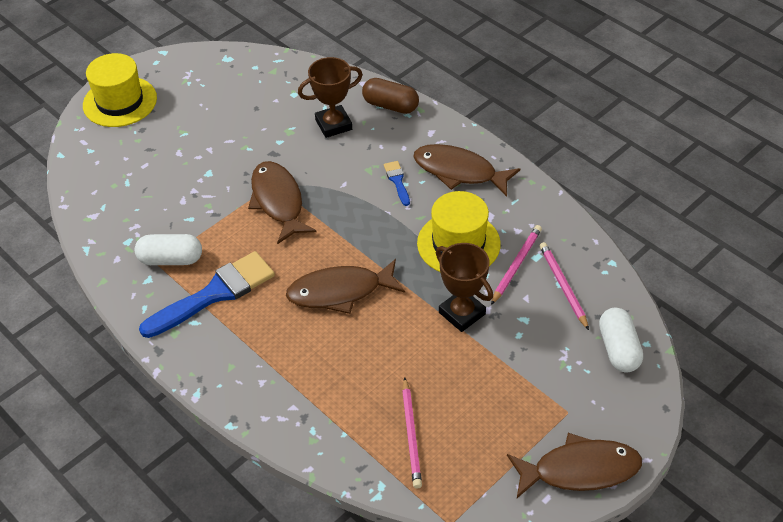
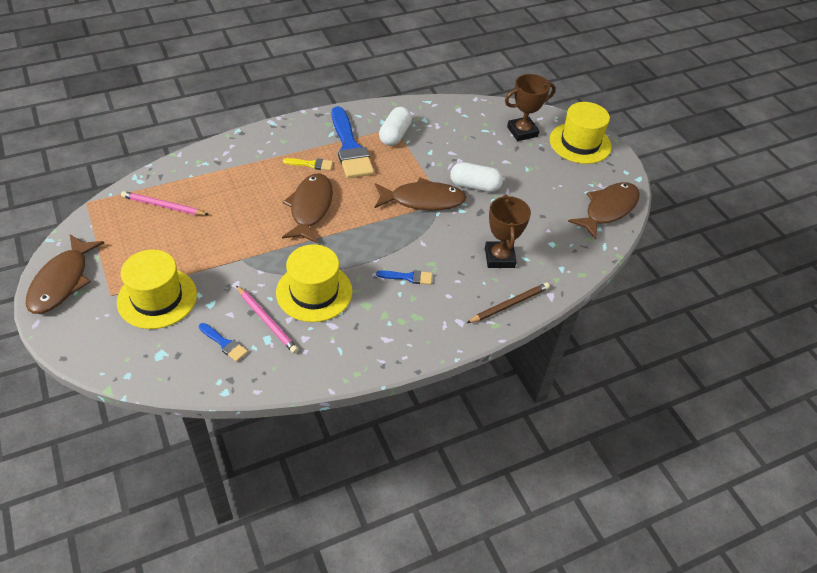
camera: 105 degrees right, 0 degrees up
(264, 319) = (311, 164): none -> yellow brush
(390, 105) = (509, 304): brown capsule -> brown pencil
(459, 172) = (397, 323): brown fish -> brown fish (608, 209)
(462, 313) = (243, 268): brown trophy -> brown trophy (522, 132)
(545, 368) = (157, 298): none -> yellow hat
(563, 286) = (224, 343): pink pencil -> blue brush
(618, 349) = (137, 353): white capsule -> white capsule (475, 186)

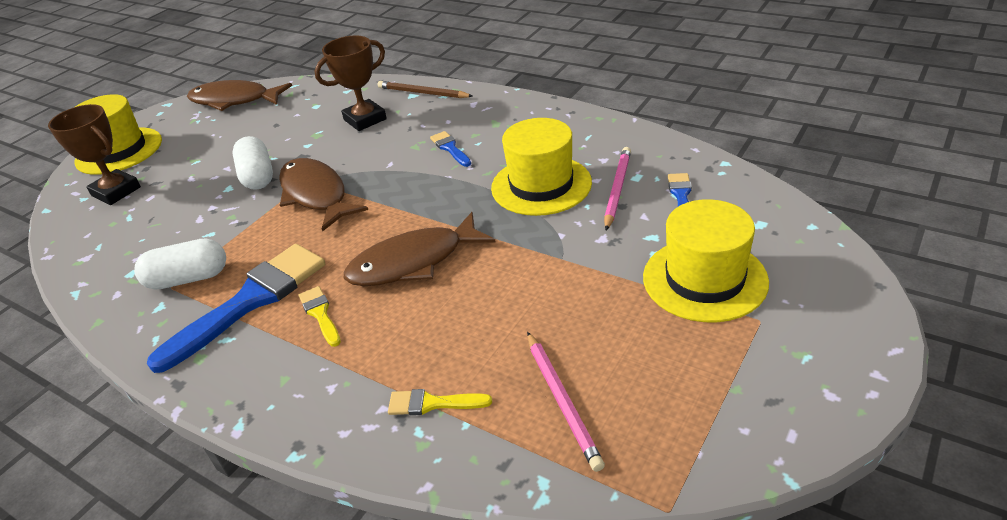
camera: 115 degrees left, 10 degrees down
(62, 281) = (816, 385): brown fish -> none
(212, 172) = (433, 403): none -> yellow brush

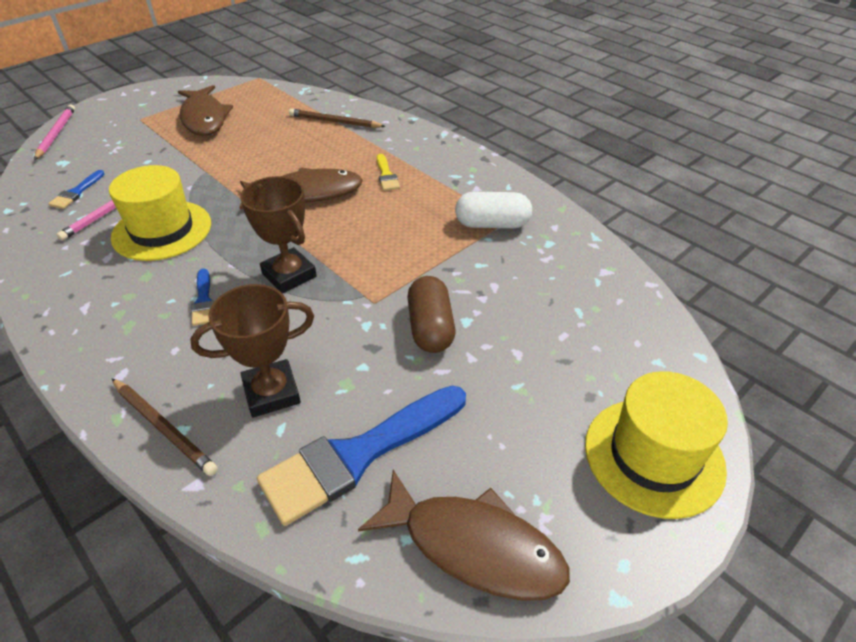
camera: 170 degrees left, 5 degrees up
(116, 191) = (614, 359): brown trophy -> brown trophy (289, 275)
(250, 301) = (437, 195): blue brush -> blue brush (358, 455)
(257, 176) = (430, 328): white capsule -> brown capsule
(316, 195) = (368, 280): brown fish -> brown fish (204, 118)
(433, 403) = (334, 122): yellow brush -> brown pencil
(562, 401) = (270, 111): pink pencil -> pink pencil (56, 134)
(704, 279) = (139, 141): yellow hat -> none

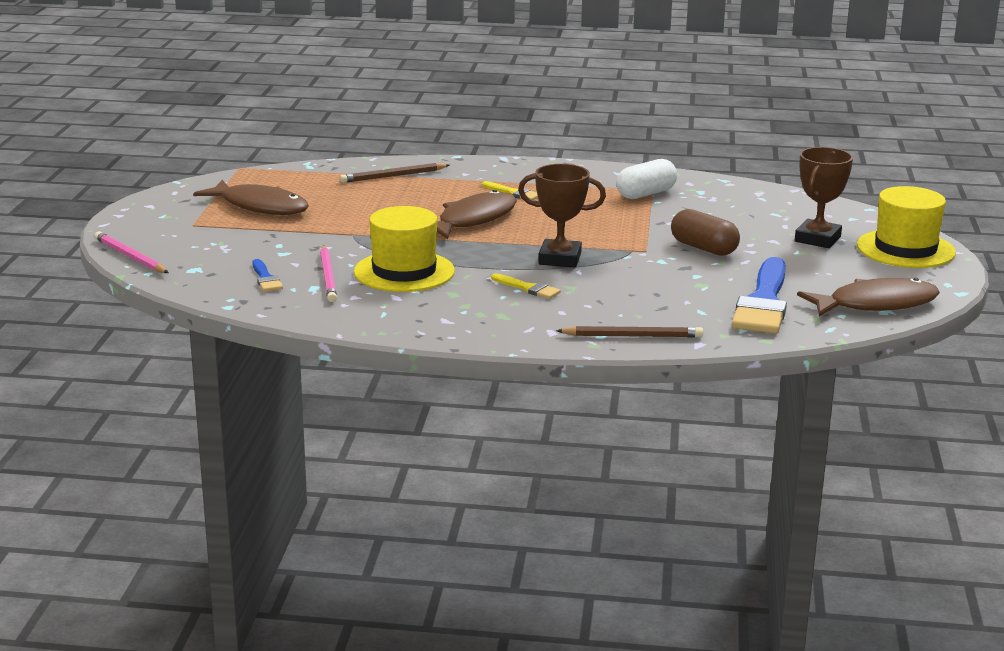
camera: 40 degrees left, 20 degrees down
(203, 301) = (528, 288): blue brush -> yellow brush
(271, 393) = (666, 302): brown trophy -> brown trophy (817, 239)

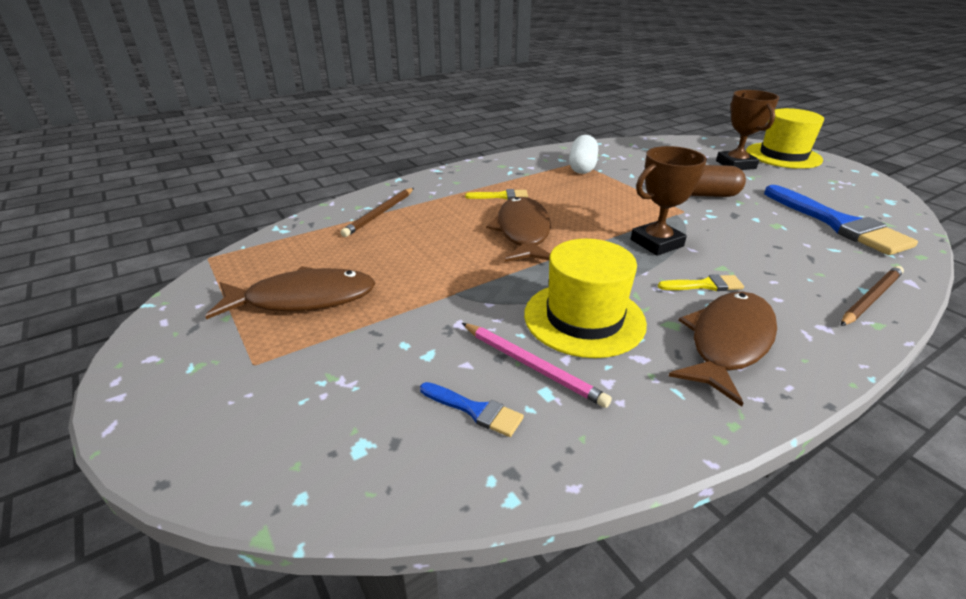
camera: 40 degrees left, 10 degrees up
(130, 257) = (230, 477): pink pencil -> none
(876, 304) = (875, 198): brown fish -> brown fish (727, 343)

